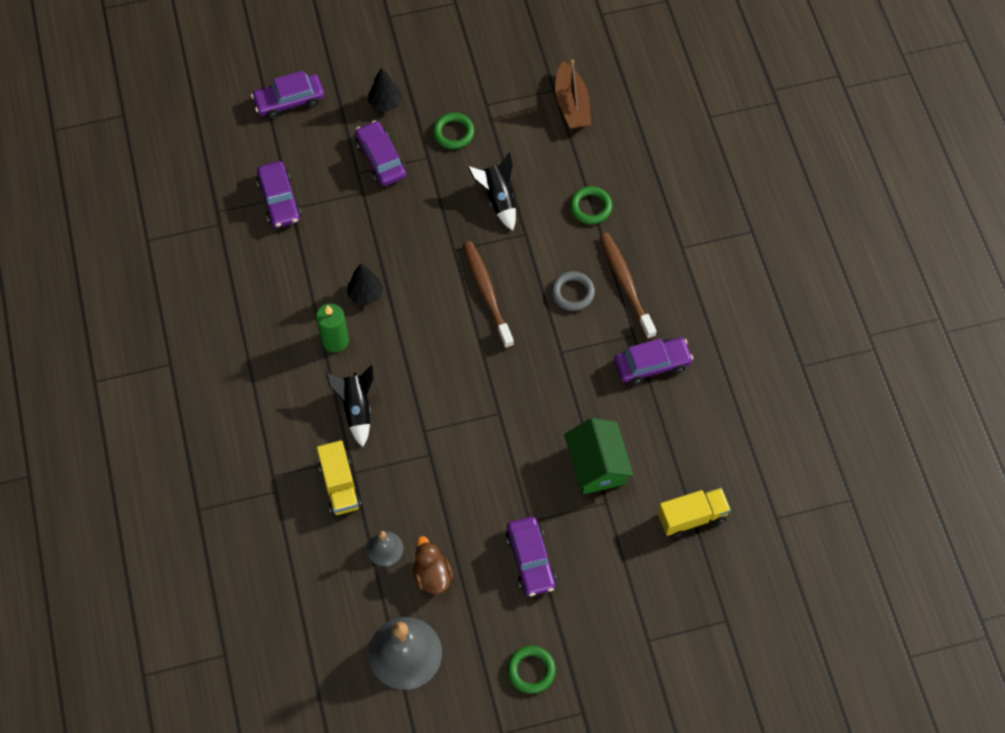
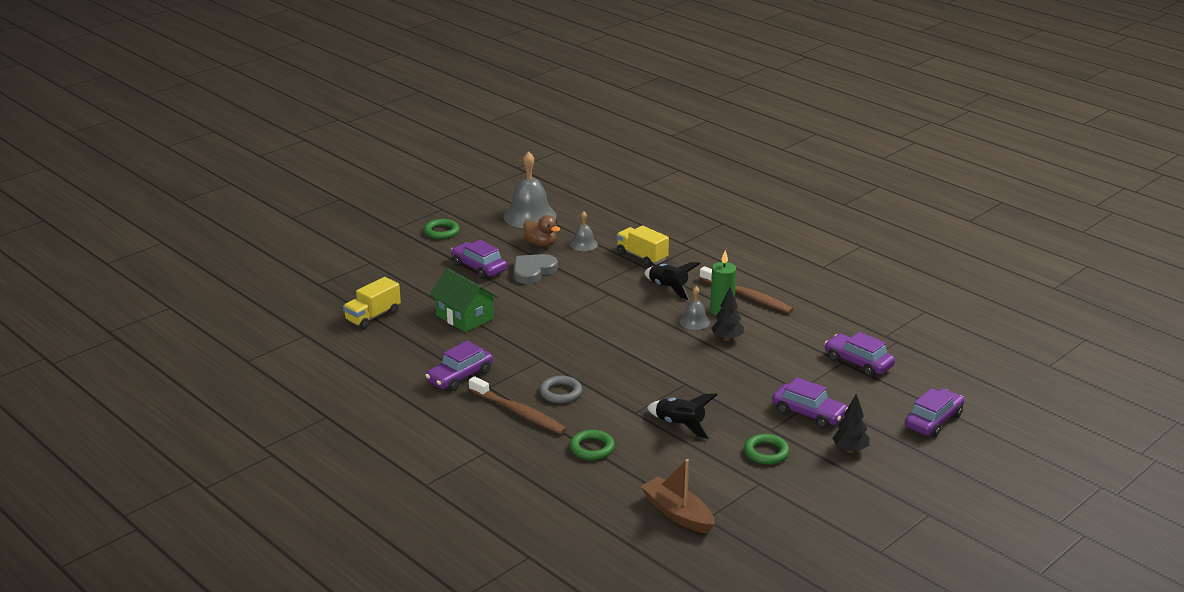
camera: 150 degrees right, 35 degrees down
(375, 337) = (694, 321): none -> grey bell
(476, 519) = (533, 271): none -> grey heart
(487, 293) = (632, 369): brown toothbrush -> brown toothbrush (747, 296)

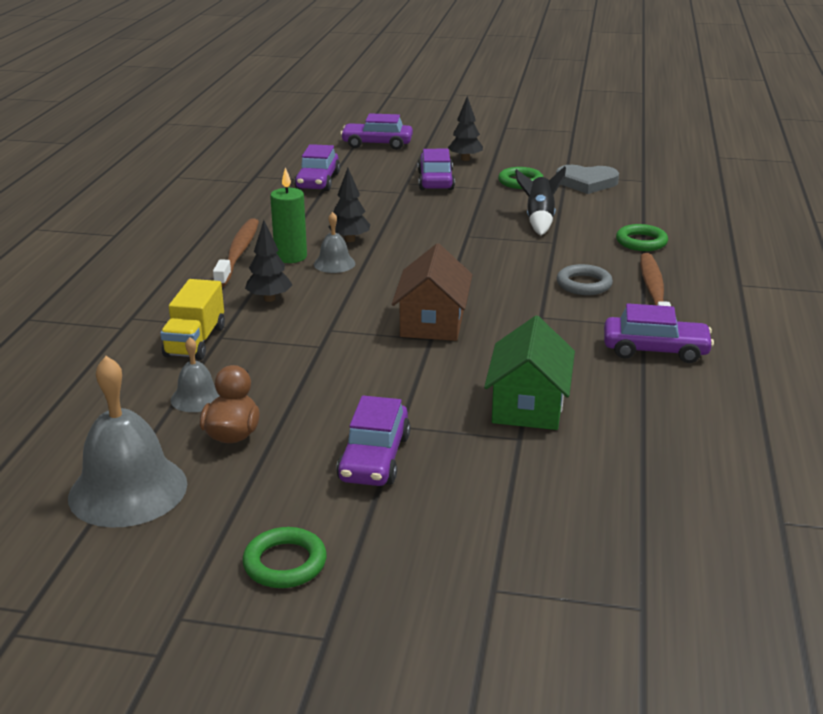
camera: 125 degrees left, 0 degrees up
(373, 316) = (641, 484): yellow truck -> none
(533, 271) = (331, 406): grey heart -> grey heart (586, 183)
(579, 324) = (432, 322): none -> brown house
(668, 288) = (269, 299): black rocket -> black tree
(677, 513) = (657, 189): brown boat -> none

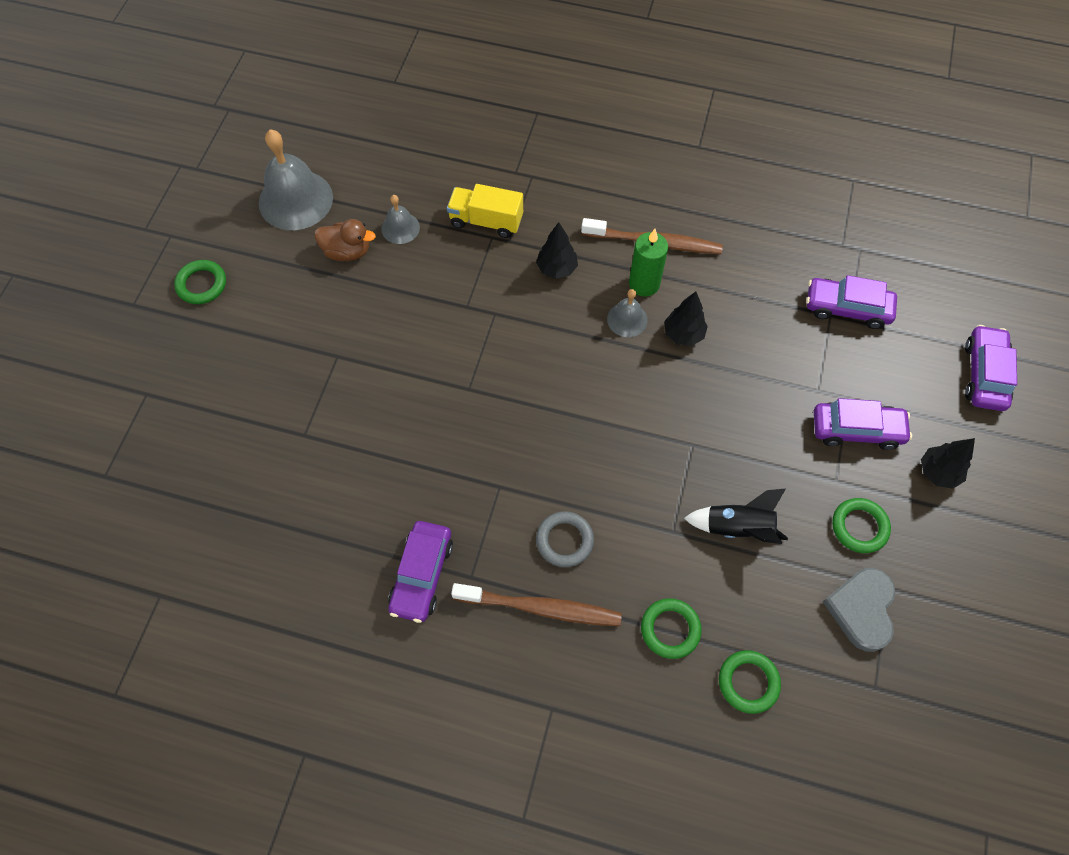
camera: 95 degrees right, 35 degrees up
(374, 458) = (299, 337): purple car -> none
(432, 322) = (498, 393): brown house -> none
(528, 405) = (348, 449): green house -> none
(666, 216) = (748, 682): none -> green ring

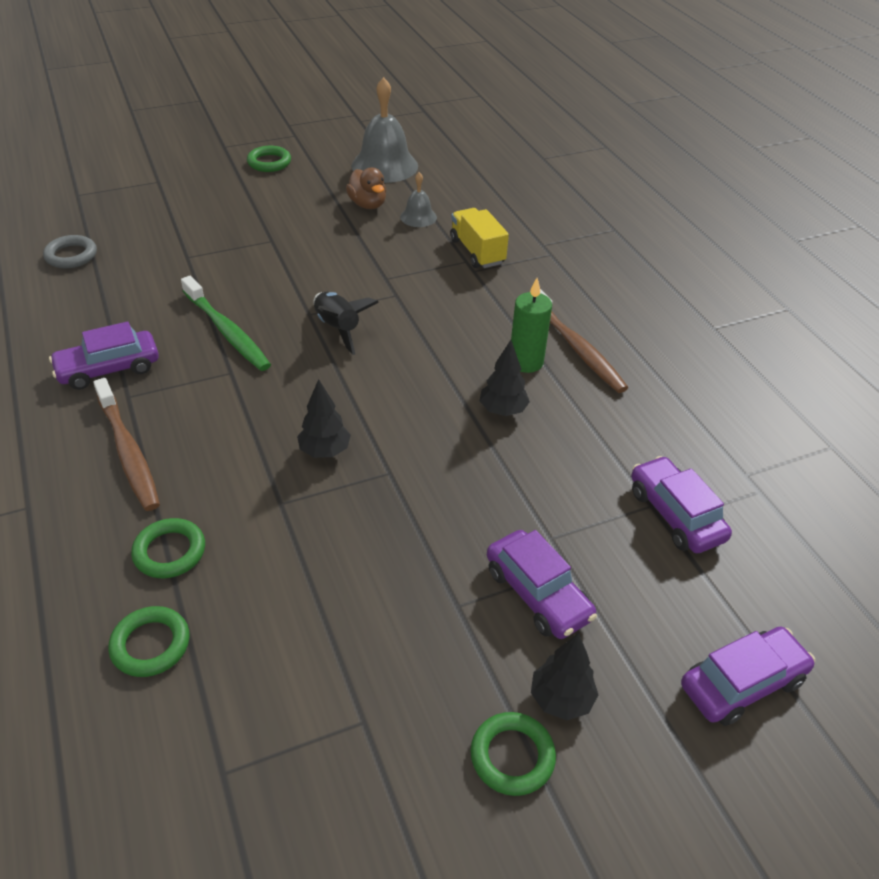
camera: 50 degrees right, 20 degrees down
(442, 461) = (227, 331): none -> green toothbrush
(556, 269) = (478, 307): black tree -> black tree (324, 451)
(564, 540) = (209, 435): grey ring -> grey ring (71, 256)
(627, 319) = (476, 369): grey bell -> none
(738, 528) = (327, 550): black rocket -> black rocket (338, 329)
(859, 527) = (419, 655): green ring -> green ring (512, 756)
(862, 609) = (315, 708): grey heart -> none

